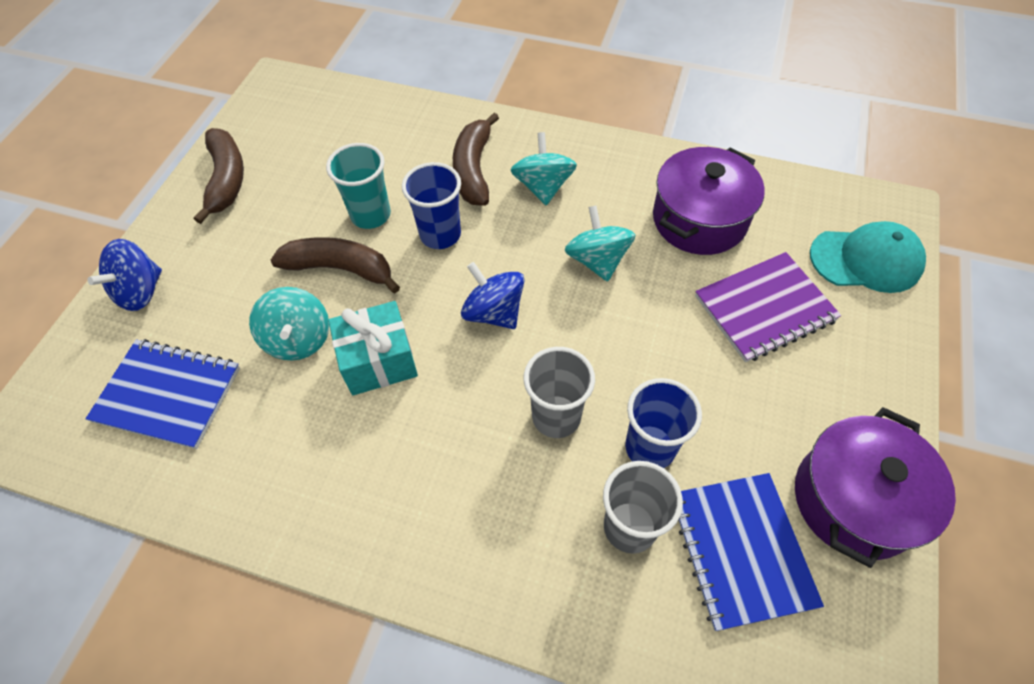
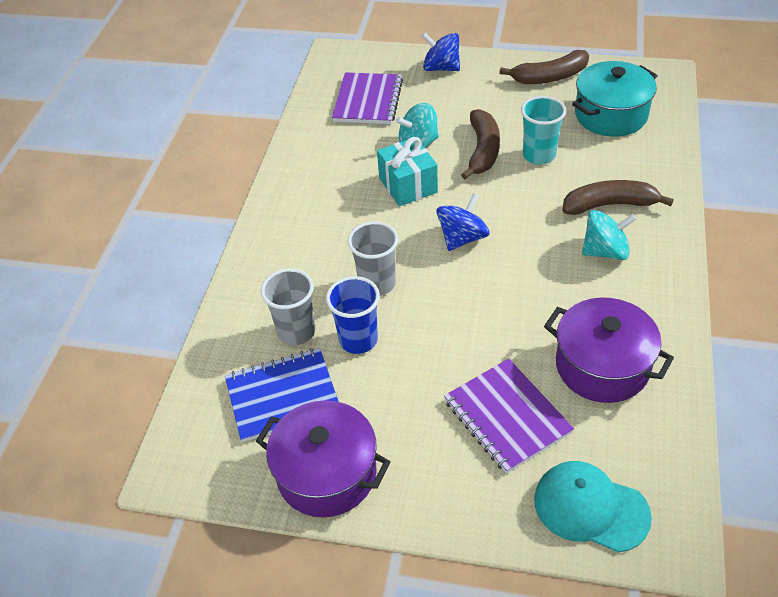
camera: 85 degrees right, 10 degrees down
(168, 394) = (368, 100): blue notebook -> purple notebook
(325, 139) = (611, 115): none -> turquoise pot
(440, 235) = (530, 197): blue cup -> none
(597, 260) = (531, 295): turquoise spinning top -> none
(866, 260) = (590, 508): turquoise cap -> turquoise cap turned 120 degrees clockwise

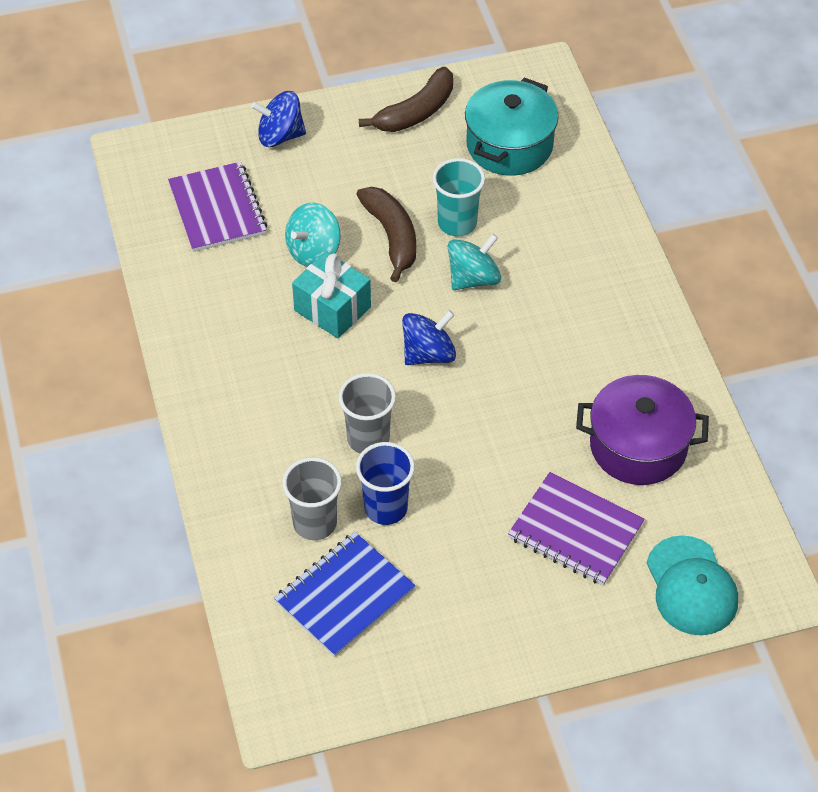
camera: 30 degrees left, 5 degrees up
(327, 473) = (437, 653): purple pot -> none
(462, 238) = (428, 354): blue spinning top -> blue spinning top turned 45 degrees clockwise
(590, 508) = (691, 586): turquoise cap -> turquoise cap turned 105 degrees counterclockwise
(605, 251) = (583, 319): turquoise spinning top -> turquoise spinning top (473, 278)
(609, 205) = (561, 262): brown banana -> none

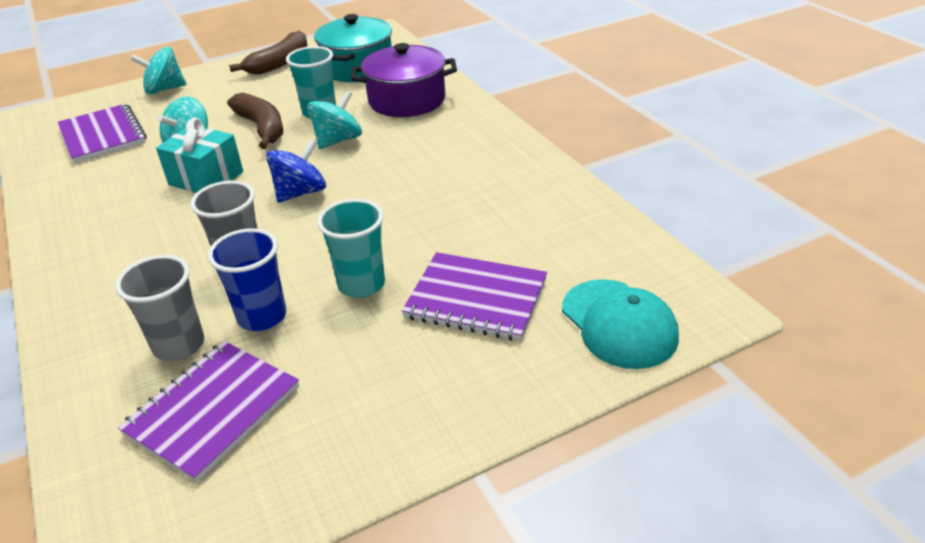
camera: 10 degrees left, 15 degrees down
(280, 136) = (164, 89): blue spinning top -> turquoise spinning top
(344, 596) = (213, 410): blue notebook -> purple notebook
(476, 491) = (361, 284): none -> turquoise cup
(638, 446) = (520, 222): purple pot -> purple pot (407, 100)

